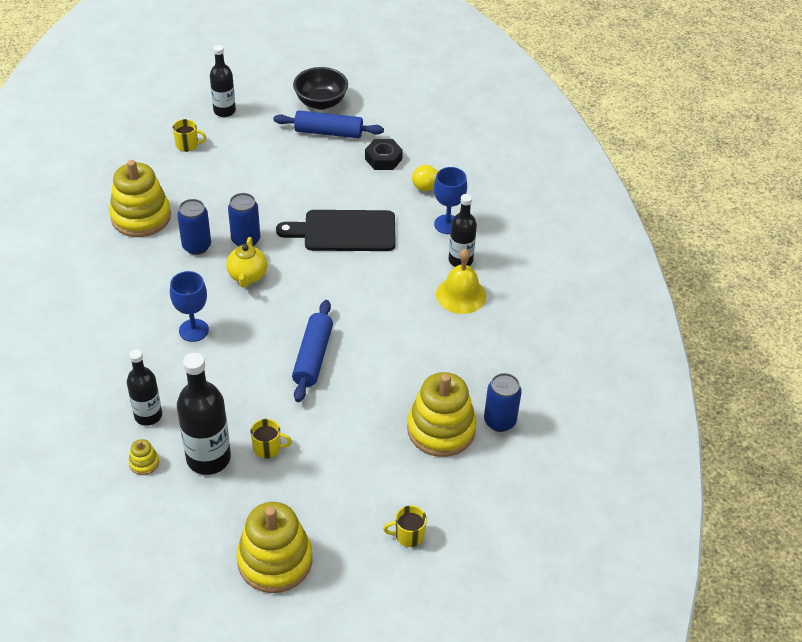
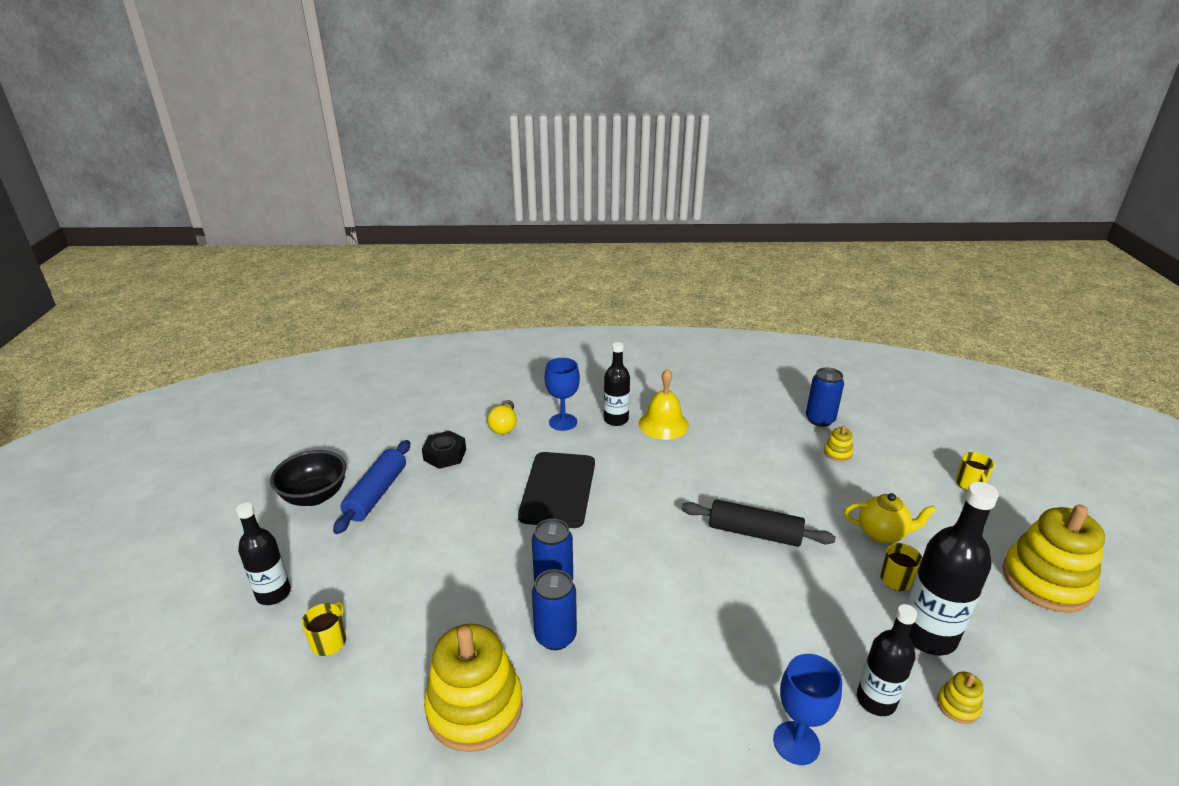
camera: 80 degrees left, 15 degrees down
(193, 330) = (717, 644): blue goblet -> blue goblet (796, 743)
(247, 276) = (621, 583): yellow teapot -> yellow teapot (882, 533)
(313, 357) = (754, 533): blue rolling pin -> black rolling pin
(441, 429) = (837, 453): yellow stacking toy -> yellow stacking toy, size x0.42

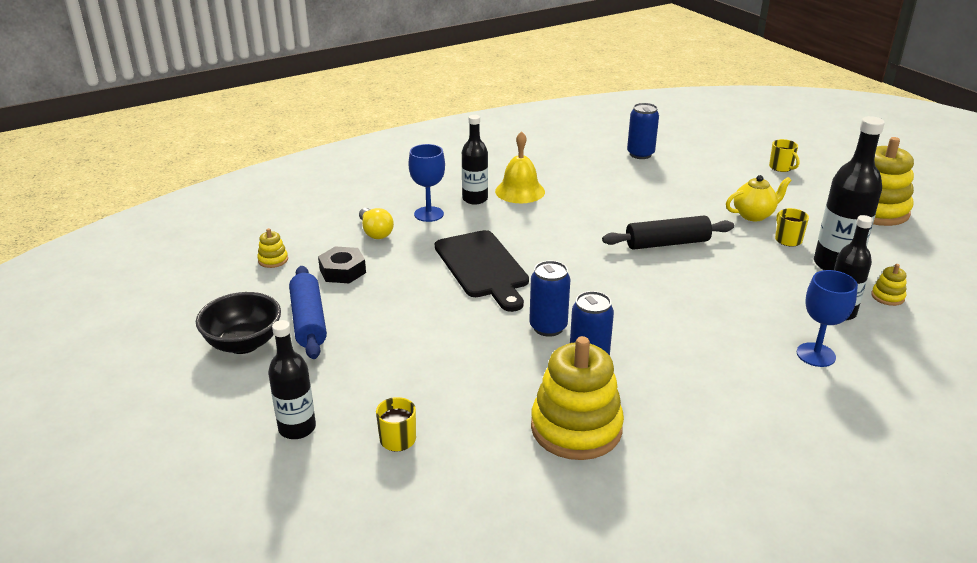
camera: 30 degrees left, 0 degrees up
(837, 453) = (675, 173): yellow stacking toy -> yellow stacking toy (273, 260)

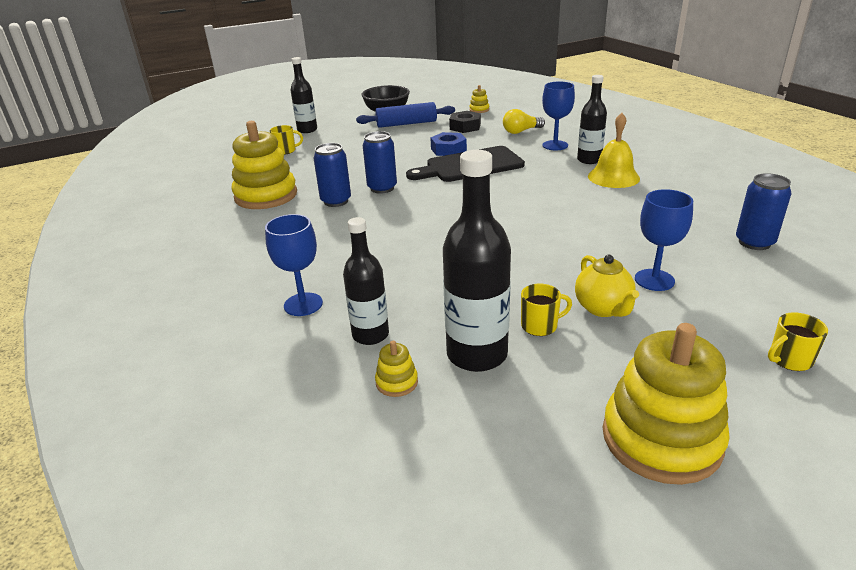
camera: 95 degrees right, 0 degrees up
(427, 283) = (448, 149): none -> blue nut
(667, 243) = (519, 244): black rolling pin -> none
(707, 194) = (654, 280): none -> blue goblet

